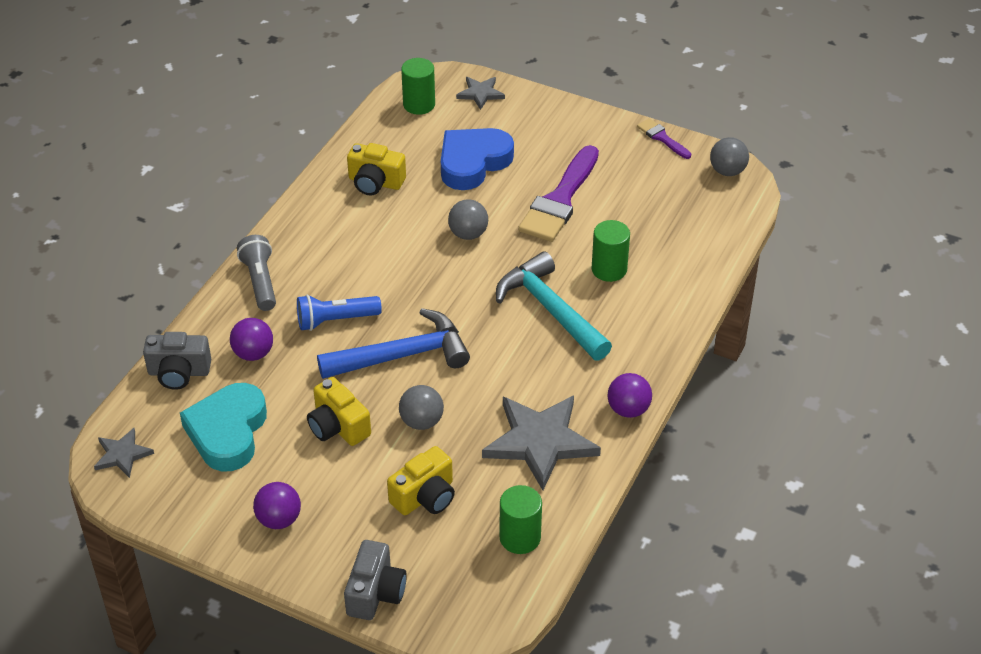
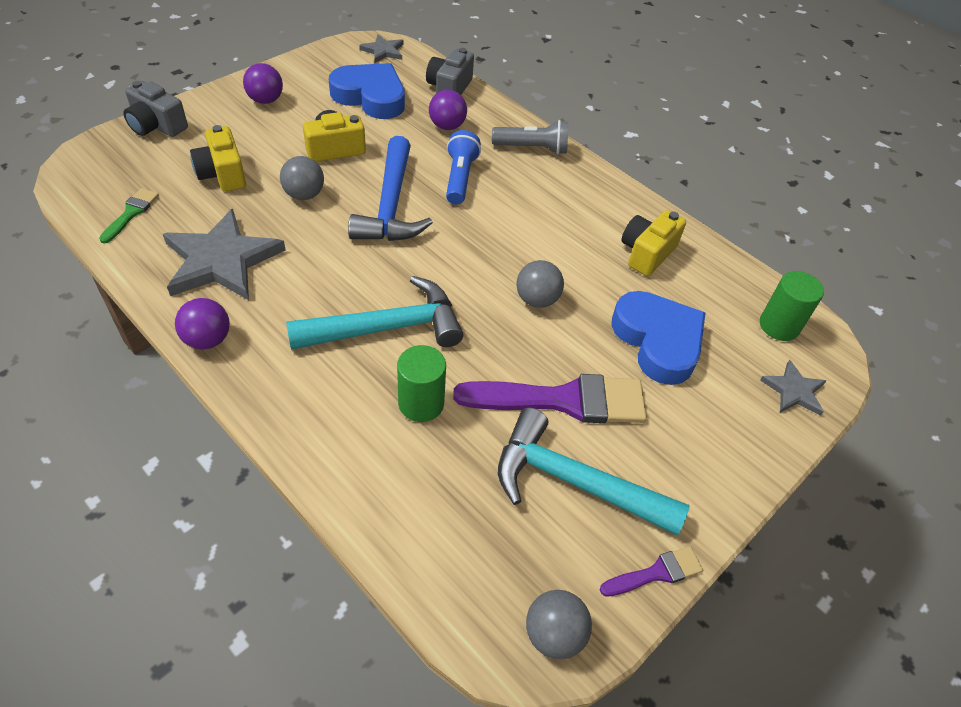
camera: 105 degrees right, 5 degrees up
(227, 432) = (370, 97): turquoise heart -> blue heart
(520, 537) = (131, 213): green cylinder -> green brush
(560, 200) = (563, 400): purple brush -> purple brush turned 135 degrees clockwise
(623, 182) = (573, 481): none -> turquoise hammer

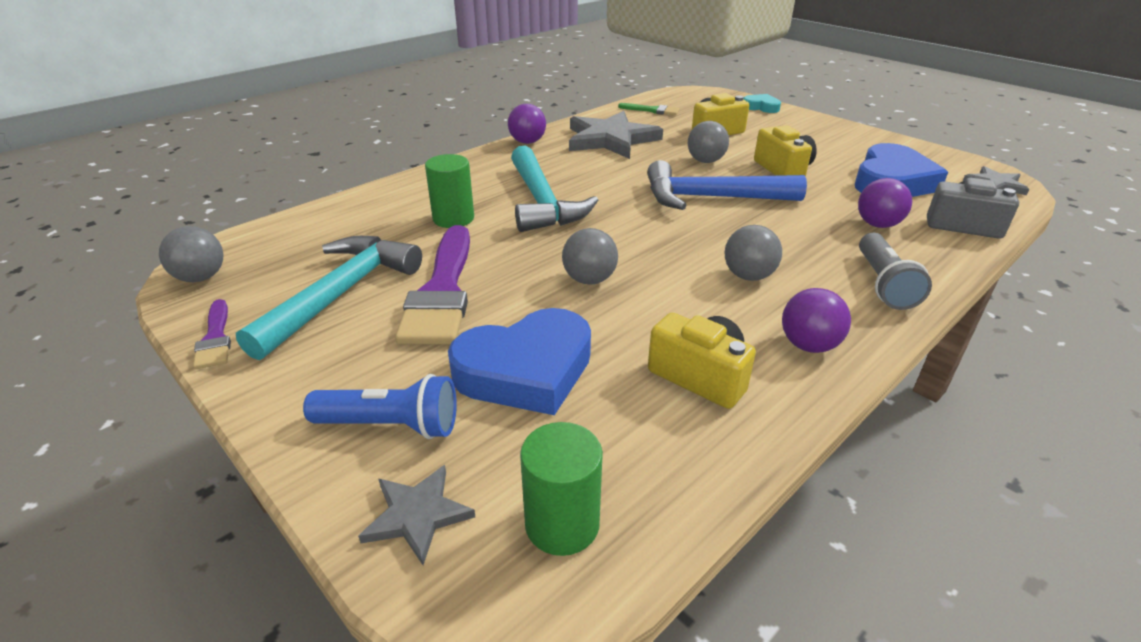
camera: 95 degrees right, 15 degrees down
(157, 126) = (761, 107): grey camera -> turquoise heart
(266, 100) = (834, 138): purple ball -> purple ball (808, 345)
(459, 178) = (781, 233): blue flashlight -> blue flashlight (391, 425)
(526, 209) = (748, 276): none -> grey ball

